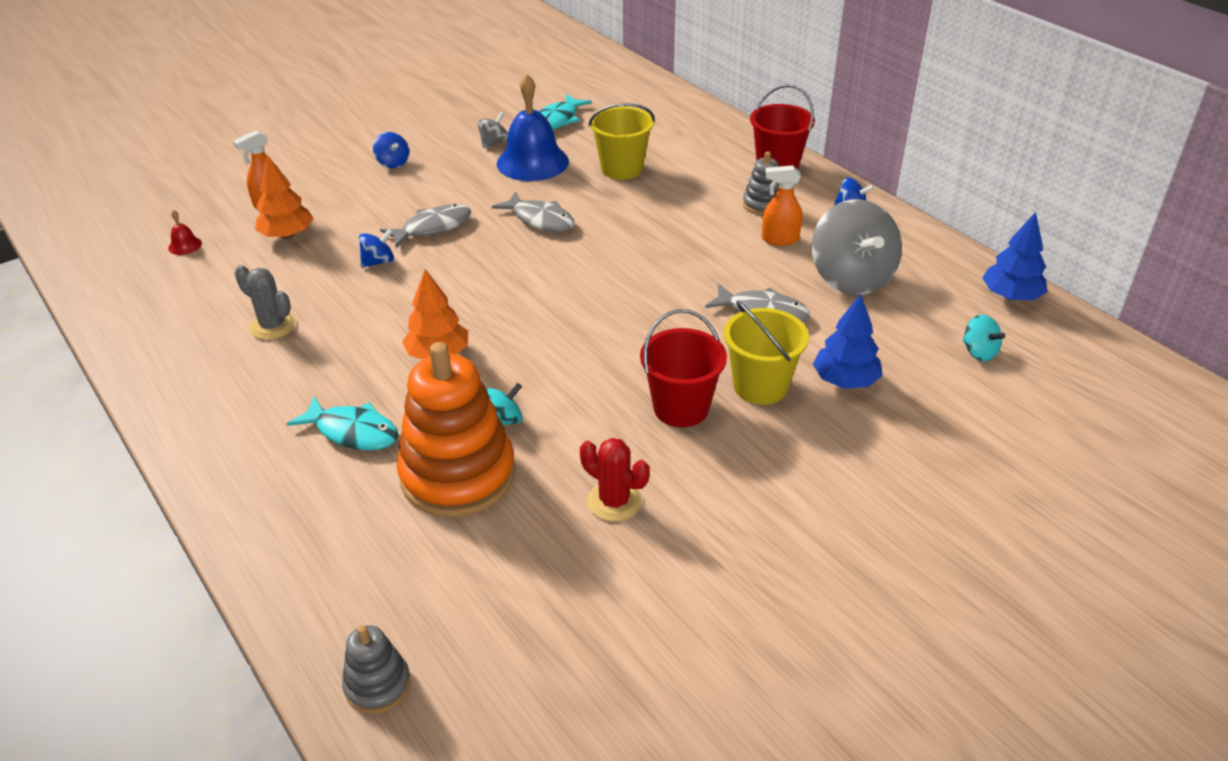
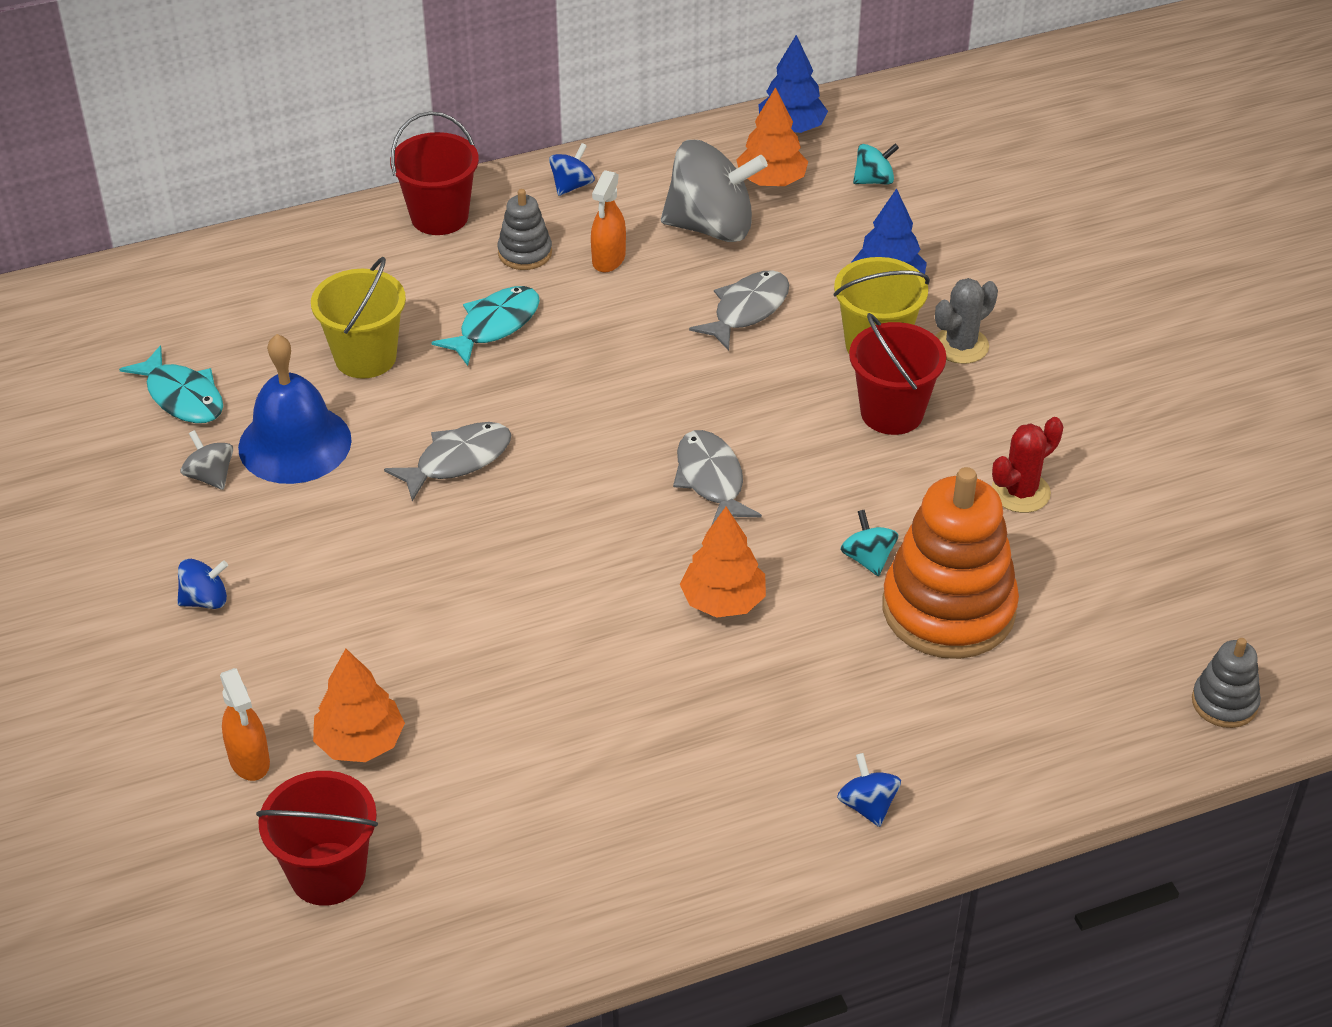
camera: 75 degrees left, 5 degrees up
(185, 245) = (328, 874): red bell -> red bucket
(273, 326) = (595, 767): grey cactus -> grey cactus (961, 346)
(353, 432) = (846, 695): turquoise fish -> turquoise fish (494, 325)
(378, 262) = (485, 641): blue spinning top -> blue spinning top (867, 805)
(432, 228) = (422, 574): grey fish -> grey fish (711, 480)
(931, 297) = (771, 181): none -> orange tree

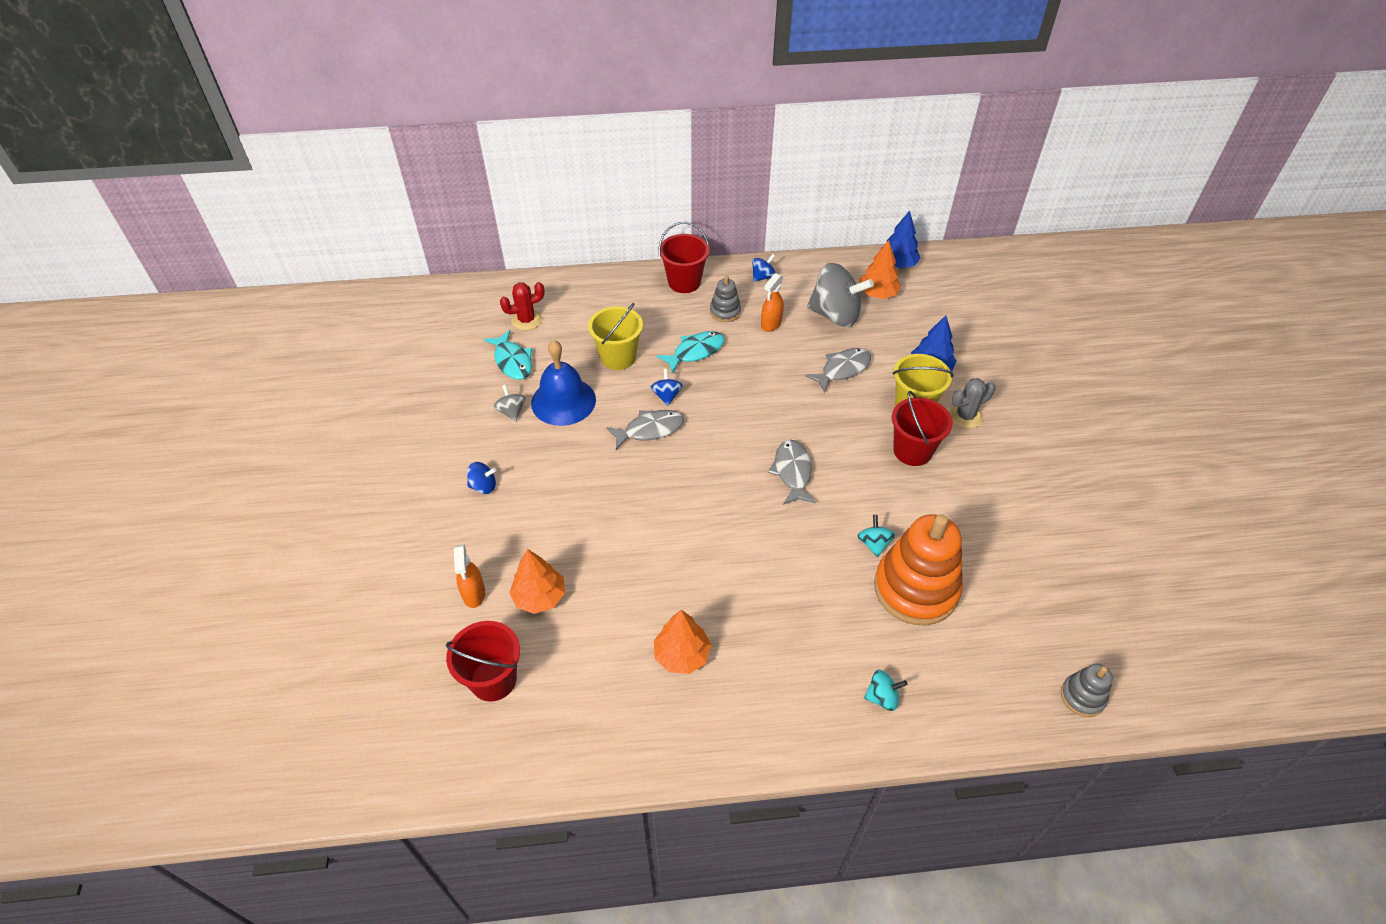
camera: 15 degrees right, 5 degrees up
(723, 601) = (778, 553): orange tree -> orange tree (682, 655)
(867, 805) = (830, 714): blue spinning top -> blue spinning top (666, 396)
(874, 180) = (938, 304): turquoise spinning top -> turquoise spinning top (882, 697)
(1020, 492) = (980, 519): red cactus -> red cactus (526, 320)

